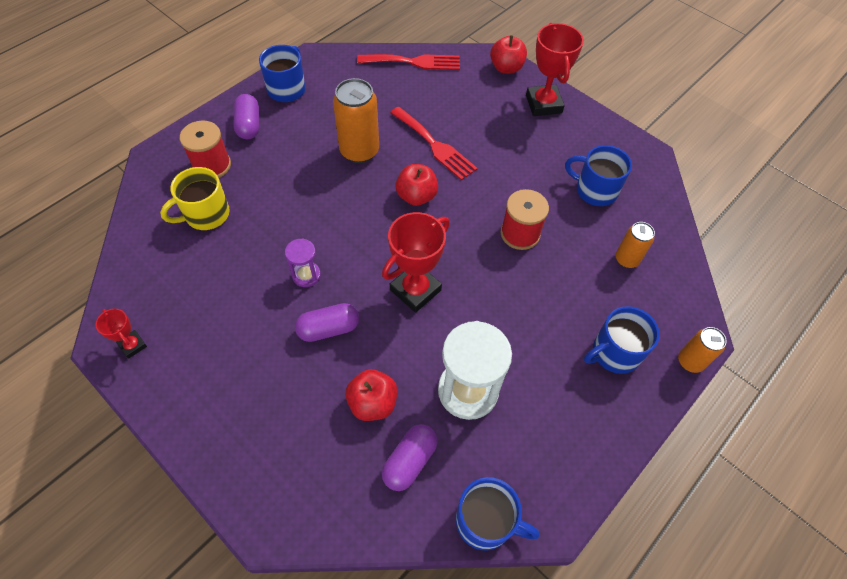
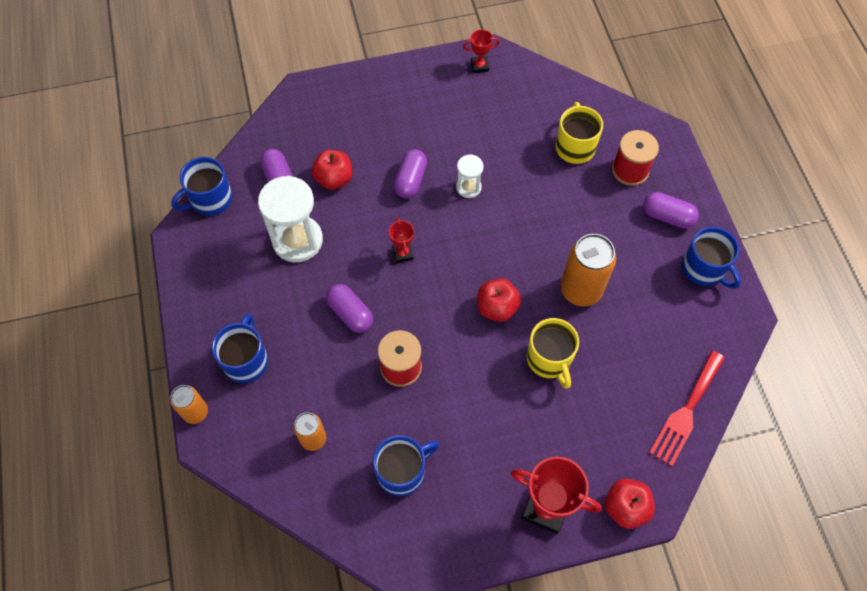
camera: 125 degrees right, 5 degrees up
(306, 275) = (468, 187): purple hourglass -> white hourglass
(415, 290) = (403, 253): red trophy -> red trophy, size x0.52
(435, 145) = (549, 359): red fork -> yellow mug
(504, 297) = (350, 313): none -> purple capsule

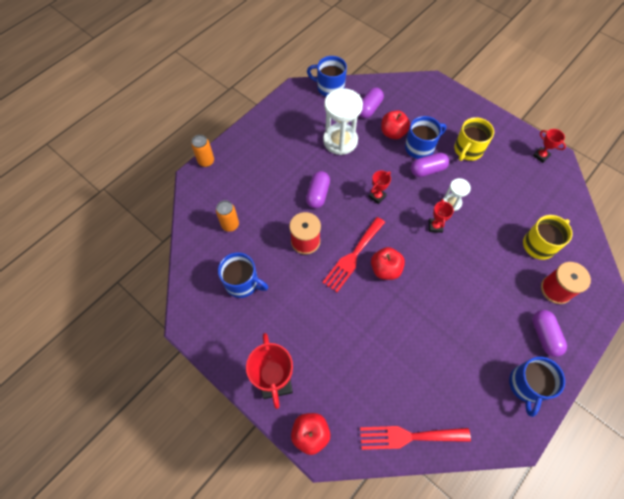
camera: 55 degrees right, 0 degrees up
(246, 360) = (251, 164): blue mug -> blue mug (420, 147)
(457, 330) = (353, 256): none -> red fork
(483, 223) = (435, 226): none -> red trophy
(549, 359) = (376, 322): yellow mug -> yellow mug (467, 150)
(580, 290) = (439, 312): orange can -> none

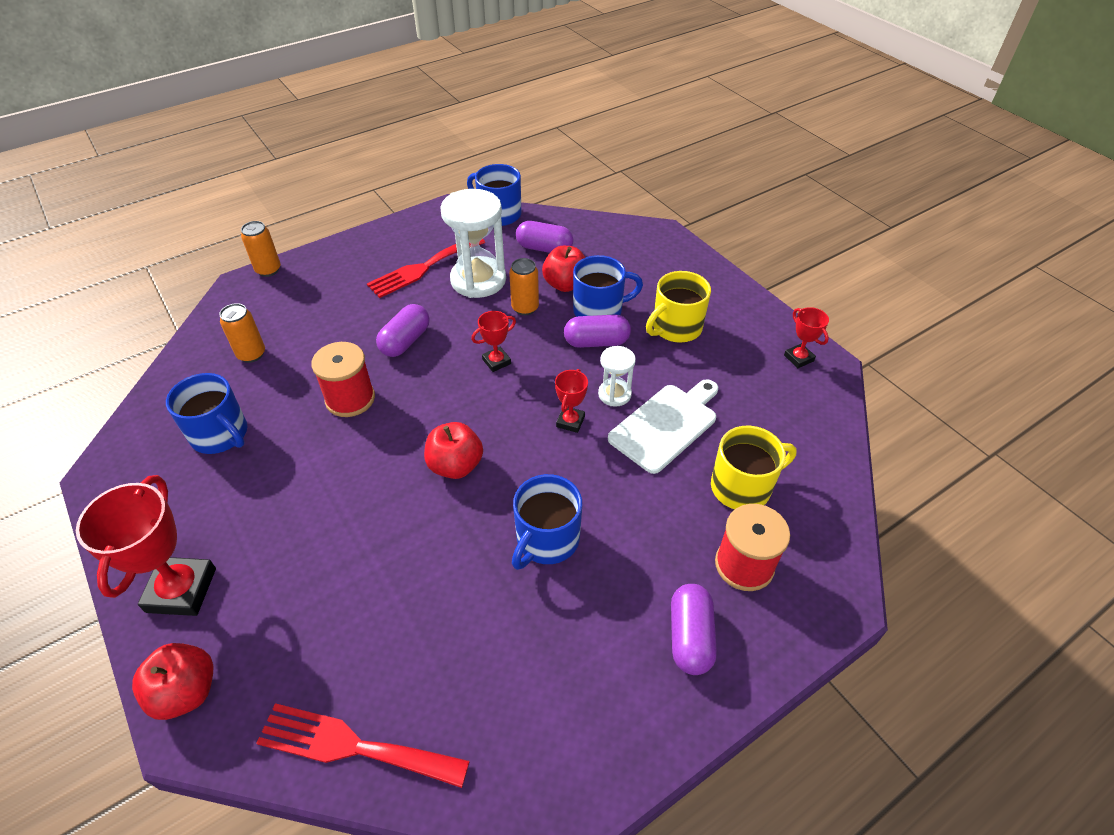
camera: 15 degrees right, 15 degrees down
(353, 256) = (412, 436): red fork -> red fork (423, 268)
(369, 109) = (544, 248): purple capsule -> purple capsule turned 60 degrees clockwise
(377, 155) = (525, 308): none -> orange can
(487, 216) = (666, 425): none -> white cutting board
(526, 385) = (619, 716): blue mug -> blue mug (546, 540)

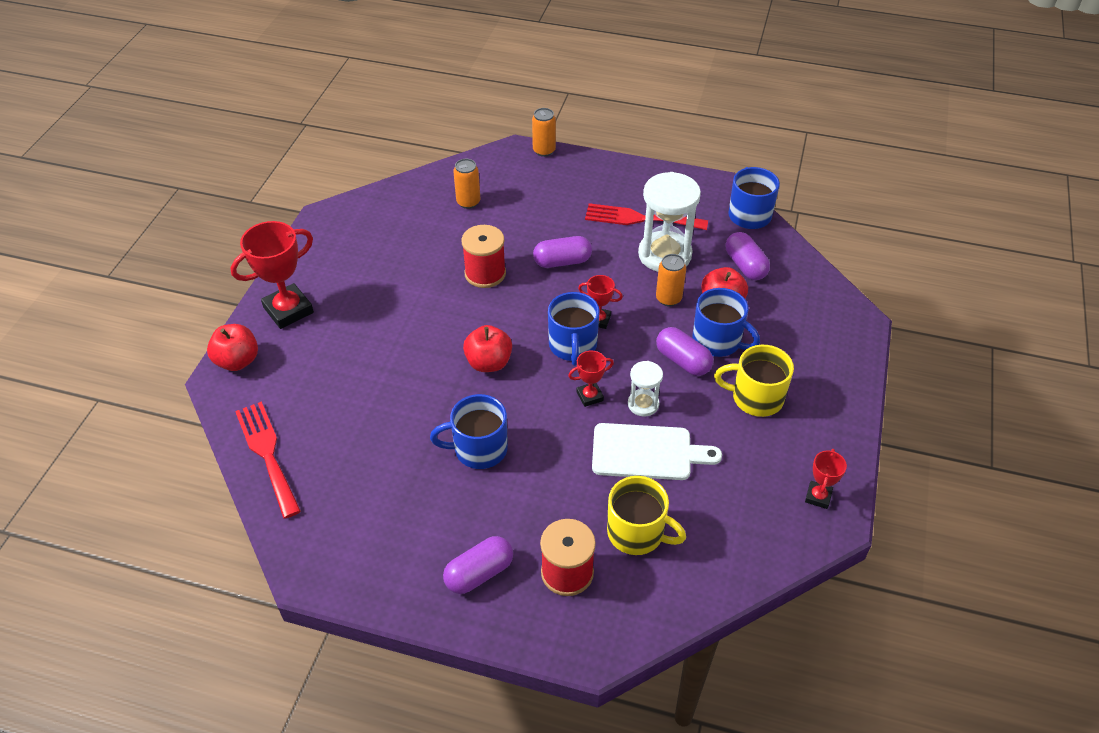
camera: 50 degrees right, 0 degrees up
(220, 434) = (397, 240): blue mug -> blue mug (573, 346)

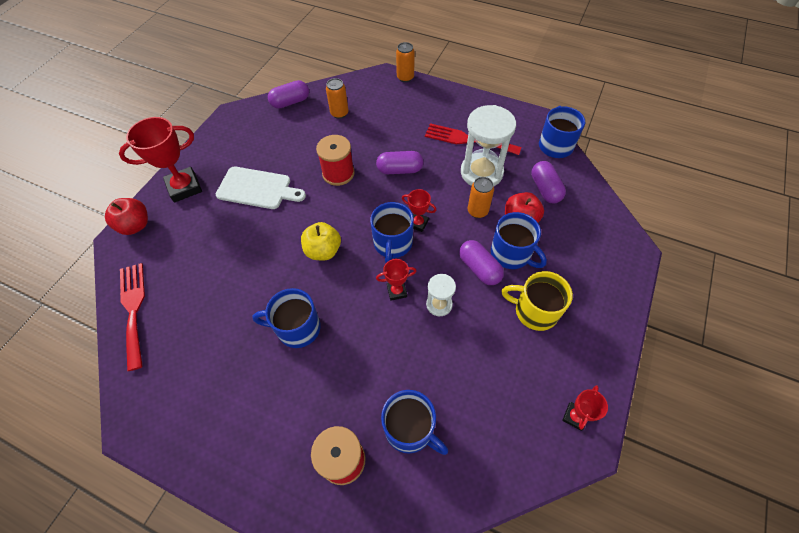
camera: 10 degrees right, 10 degrees up
(479, 573) = (269, 448): purple capsule -> purple capsule (290, 102)
(489, 363) = (323, 251): red apple -> yellow apple
(637, 533) = (410, 429): yellow mug -> blue mug
(647, 452) = (434, 351): white cutting board -> white cutting board (257, 189)

